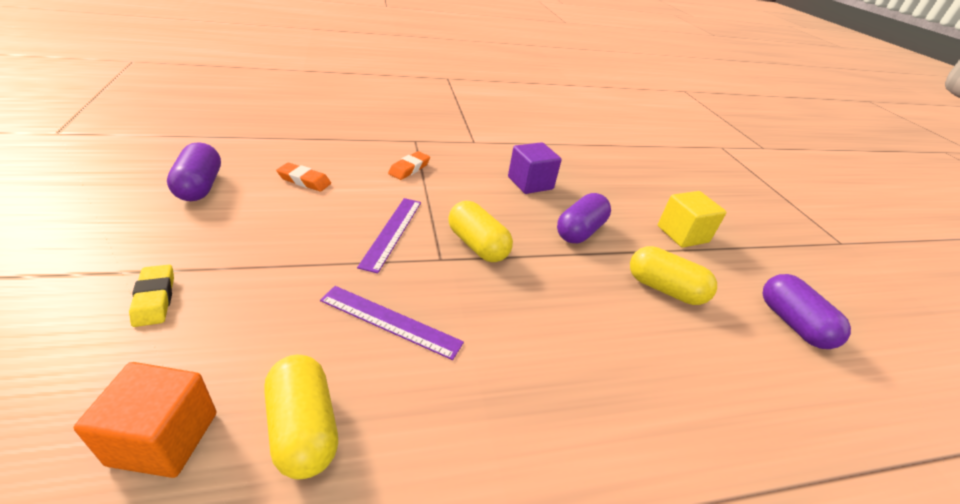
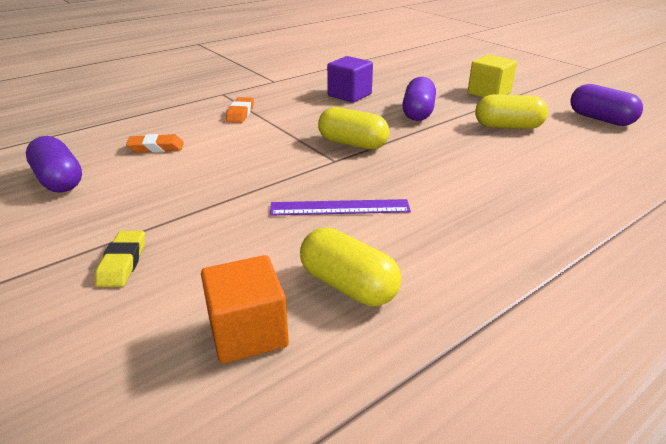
camera: 20 degrees left, 5 degrees down
(155, 298) = (123, 263): yellow eraser -> yellow eraser turned 45 degrees clockwise
(392, 232) = (276, 157): purple ruler -> none

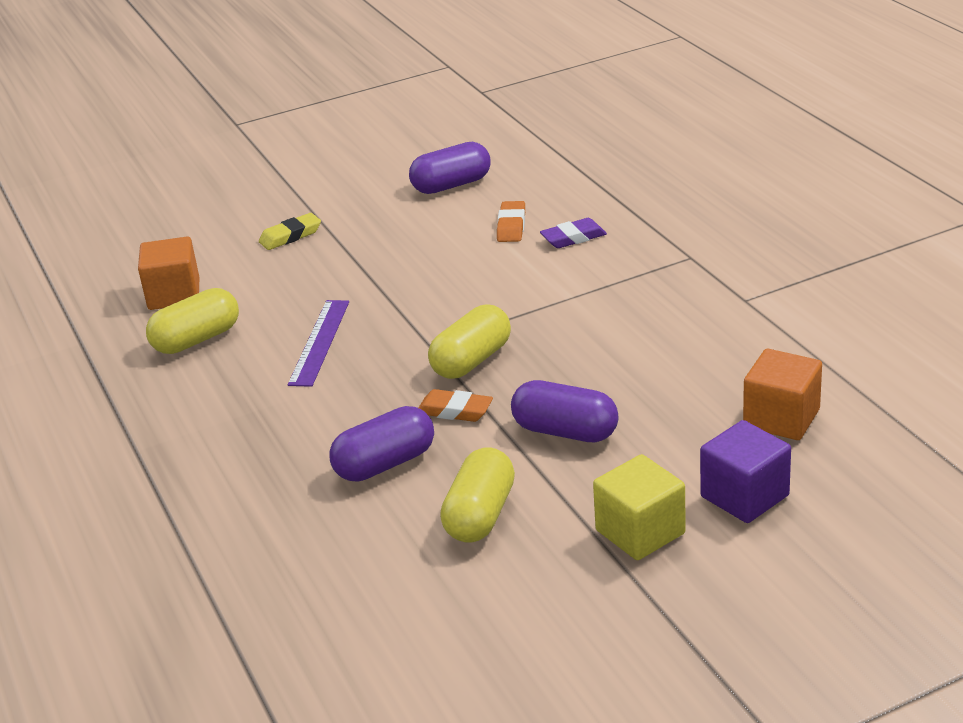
camera: 105 degrees right, 0 degrees up
(123, 263) = (290, 236): yellow eraser -> yellow eraser turned 45 degrees counterclockwise
(185, 125) = (573, 238): none -> purple eraser
(240, 113) = (604, 275): orange eraser -> orange eraser (455, 411)
(349, 95) = (662, 371): purple cube -> purple cube (744, 496)
(383, 72) = (781, 418): none -> orange cube
(600, 119) = (476, 640): purple capsule -> purple capsule (385, 464)

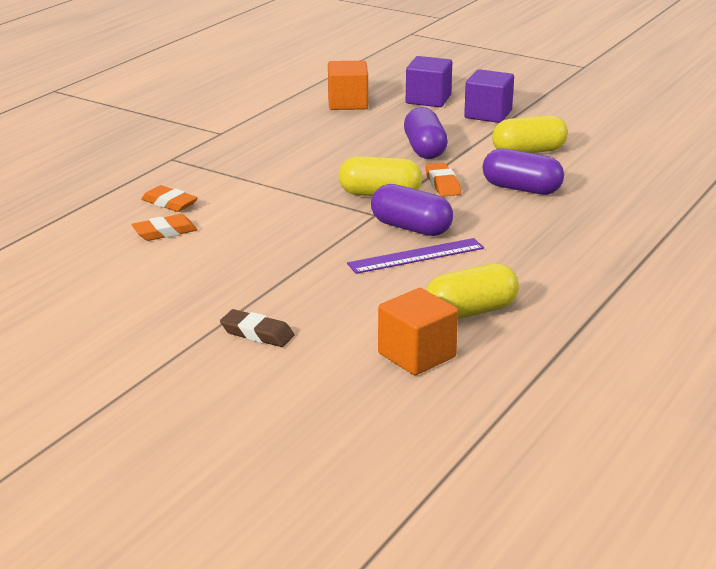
camera: 125 degrees left, 5 degrees down
(196, 339) = (471, 312): yellow capsule -> yellow capsule turned 45 degrees counterclockwise
(290, 236) = (257, 333): yellow eraser -> brown eraser
(451, 185) = (97, 281): purple capsule -> purple capsule (411, 228)
(573, 238) = (169, 203): purple eraser -> orange eraser
(640, 532) = (488, 114): yellow cube -> purple cube

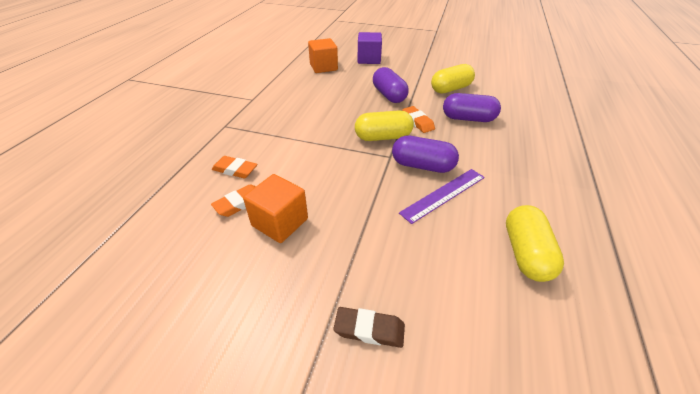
camera: 15 degrees left, 15 degrees up
(416, 355) = (525, 328): orange cube -> orange cube (280, 222)
(471, 312) = (525, 253): yellow capsule -> yellow capsule turned 45 degrees counterclockwise
(488, 114) = (409, 65): purple cube -> none

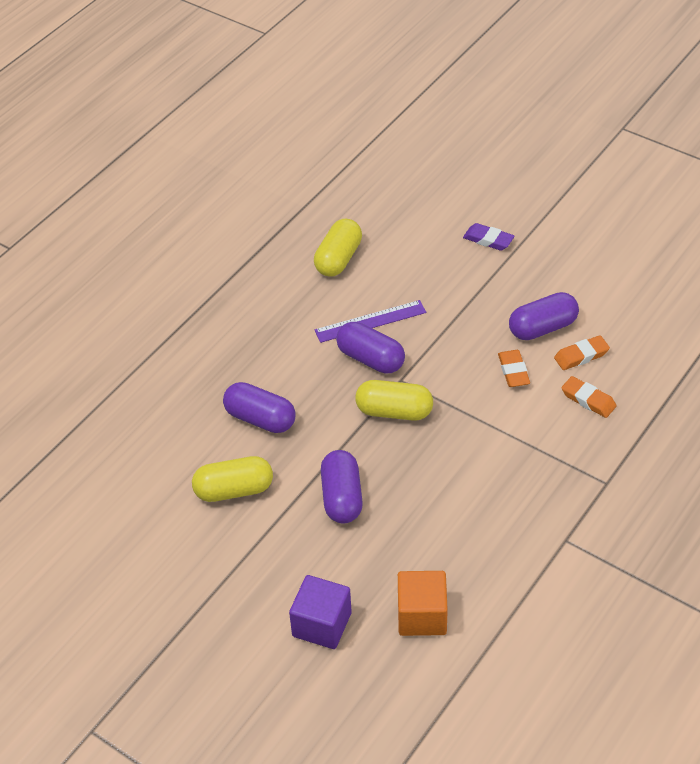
camera: 160 degrees left, 5 degrees up
(280, 222) = (542, 328): orange cube -> purple capsule
(369, 329) = (488, 240): brown eraser -> purple eraser
(417, 122) = (333, 428): orange eraser -> orange eraser (513, 371)

